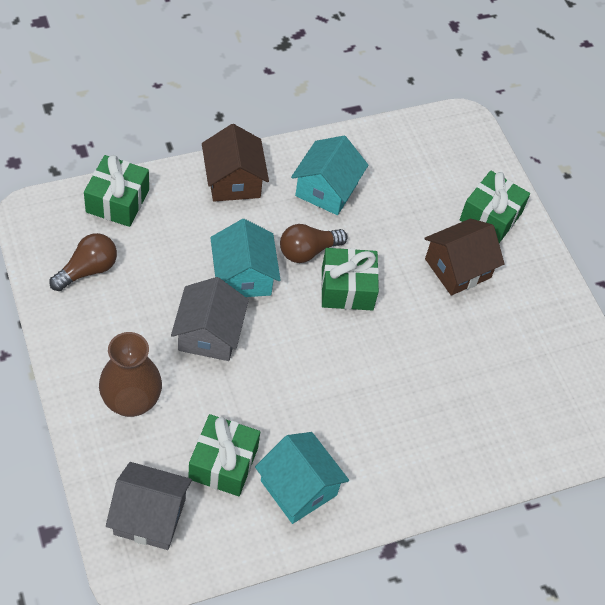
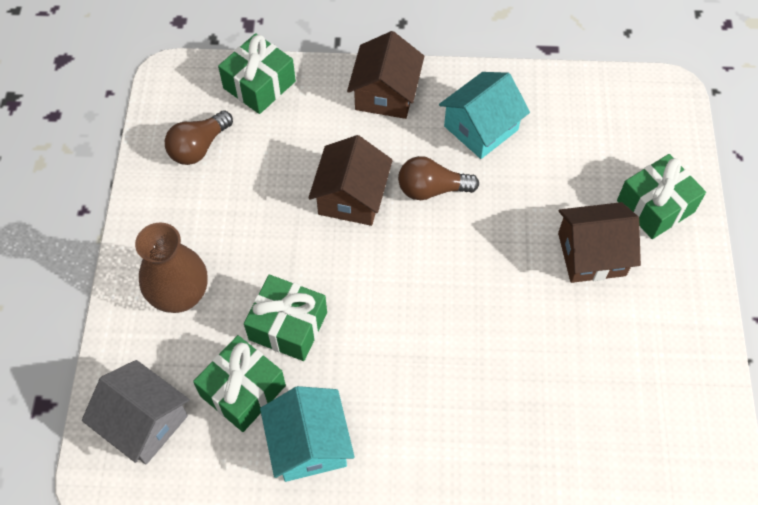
camera: 30 degrees right, 5 degrees up
(88, 270) = (199, 147): brown light bulb -> brown light bulb turned 150 degrees clockwise
(209, 334) = (289, 248): grey house -> none
(243, 276) = (351, 197): turquoise house -> brown house
(347, 288) = (457, 241): green gift -> green gift (288, 326)

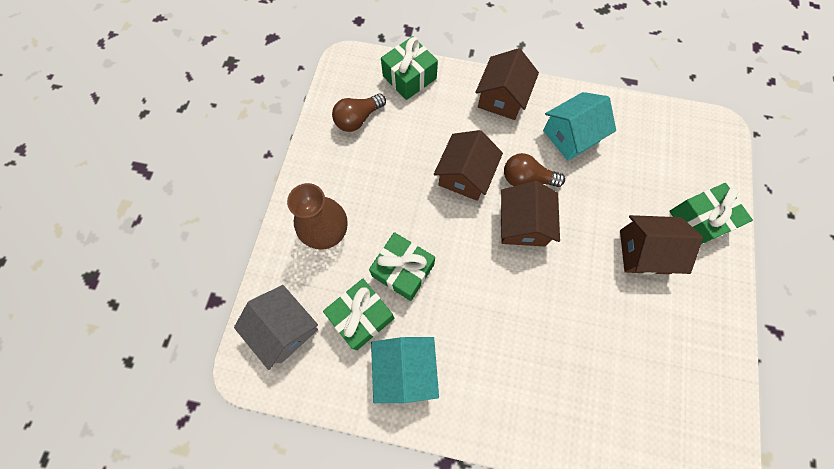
camera: 10 degrees right, 10 degrees up
(434, 245) = (523, 224): none -> brown house

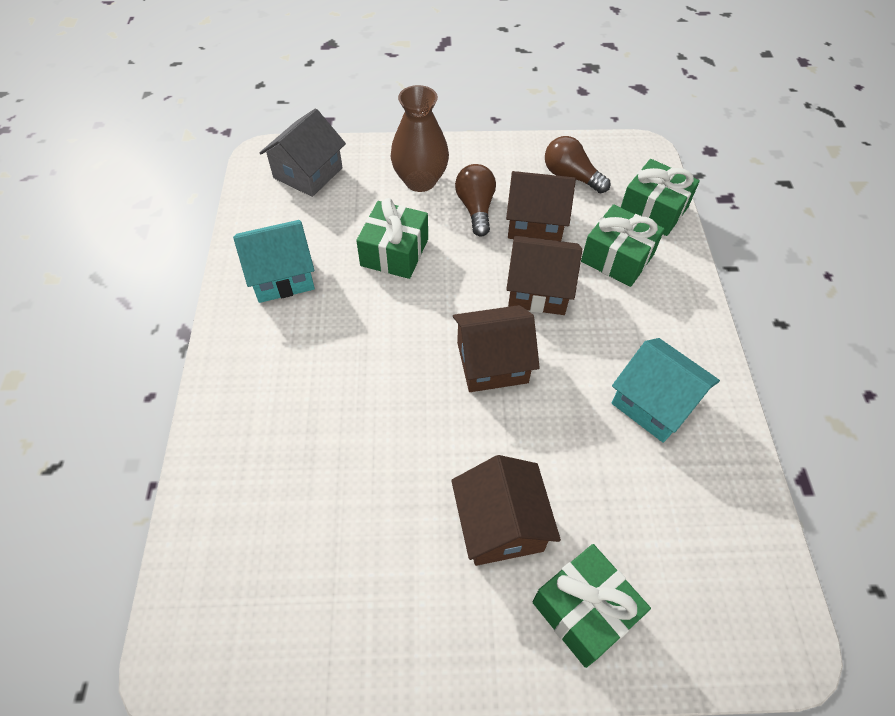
camera: 75 degrees right, 15 degrees down
(362, 316) = (333, 228): green gift -> green gift (617, 258)
(502, 98) = (674, 311): brown house -> brown house (535, 222)
(526, 179) = (561, 357): brown light bulb -> brown light bulb (476, 208)

